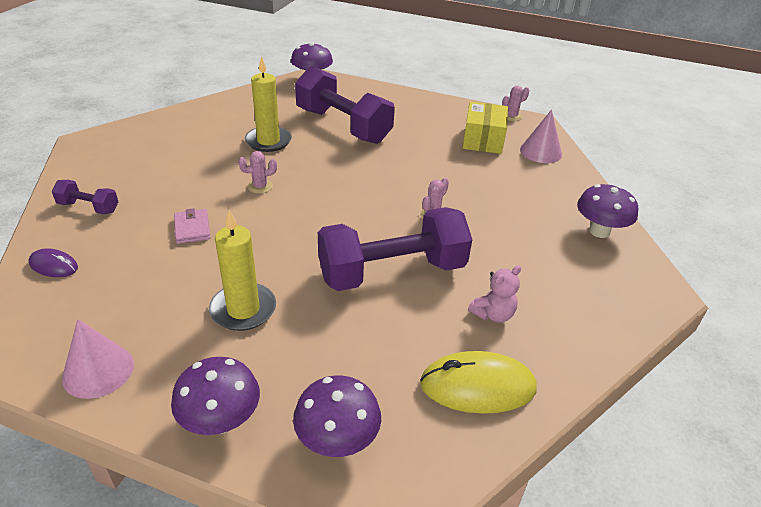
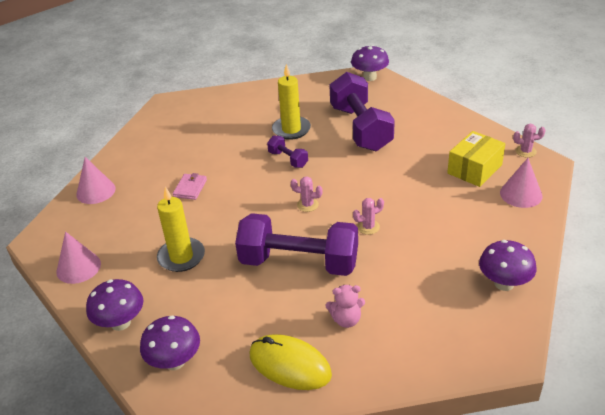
camera: 35 degrees right, 0 degrees up
(54, 265) = (96, 191): purple mouse -> pink cone
(89, 207) = (139, 155): purple dumbbell -> purple dumbbell (288, 159)
(260, 186) = (257, 167): pink cactus -> pink cactus (307, 205)

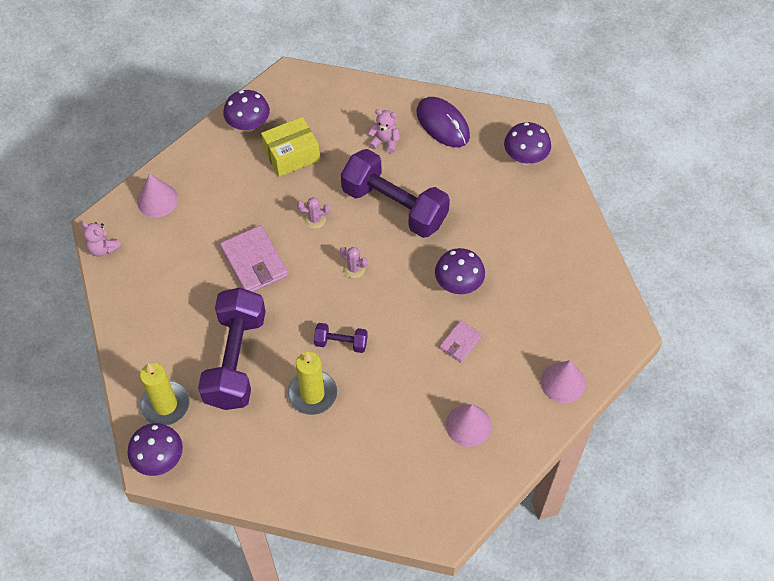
camera: 160 degrees left, 20 degrees up
(78, 267) = (591, 280): pink cone -> pink cone (468, 425)
(120, 322) = (561, 206): purple mushroom -> purple mushroom (458, 284)
(181, 257) = (494, 254): yellow candle -> yellow candle (165, 405)
(288, 159) = (341, 343): purple dumbbell -> purple dumbbell turned 60 degrees counterclockwise
(290, 365) = (443, 124): yellow mouse -> purple mouse
(396, 182) = (254, 262): none -> pink wallet
(474, 169) = (170, 246): yellow box -> yellow box (291, 155)
(526, 151) = (103, 248): pink cactus -> pink teddy bear

